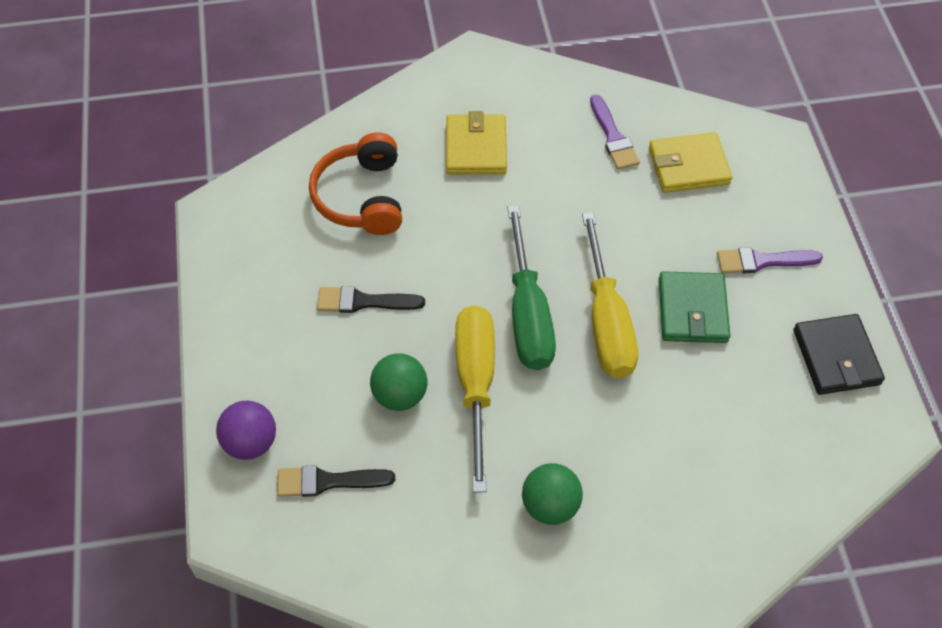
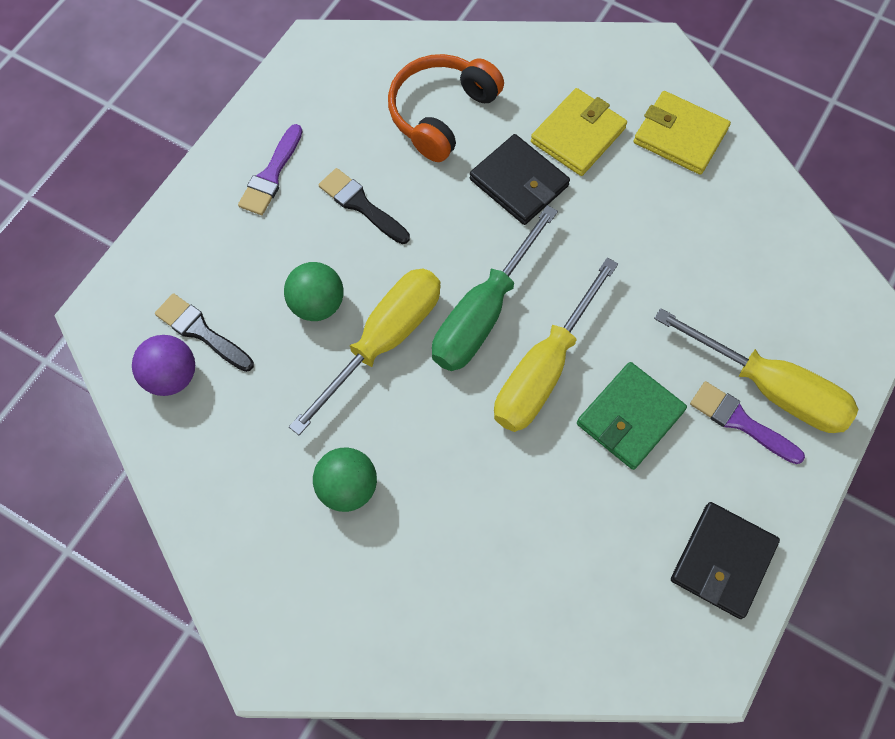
camera: 40 degrees right, 10 degrees up
(250, 442) = (175, 257): purple ball -> purple ball (171, 376)
(466, 207) = (519, 182): none -> black wallet
(613, 137) = (712, 208): purple brush -> purple brush (271, 175)
(688, 166) = (757, 284): yellow wallet -> yellow wallet (680, 136)
(760, 226) = (771, 388): none -> yellow screwdriver

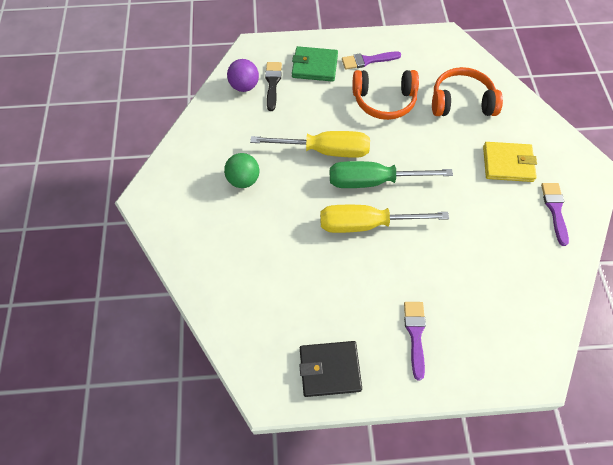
camera: 55 degrees right, 5 degrees down
(317, 304) = (321, 115): green ball -> none
(361, 205) = (384, 101): black brush -> orange headphones
(519, 182) = (456, 154): black wallet -> none
(630, 417) = (373, 278): green wallet -> green wallet (314, 66)
(680, 136) = (555, 209): yellow wallet -> purple brush
(771, 388) = (448, 339): yellow screwdriver -> none

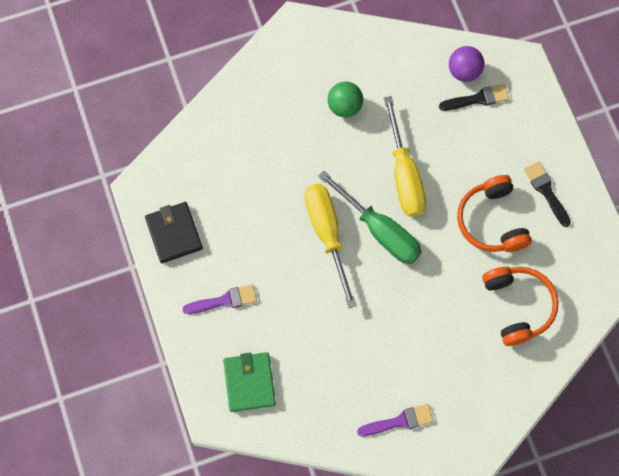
camera: 75 degrees right, 10 degrees up
(314, 66) = (517, 136): green wallet -> green wallet (249, 382)
(367, 60) = (546, 191): purple brush -> black brush
(373, 181) = (380, 230): green screwdriver -> green screwdriver turned 150 degrees clockwise
(507, 163) = (445, 366): yellow wallet -> none

